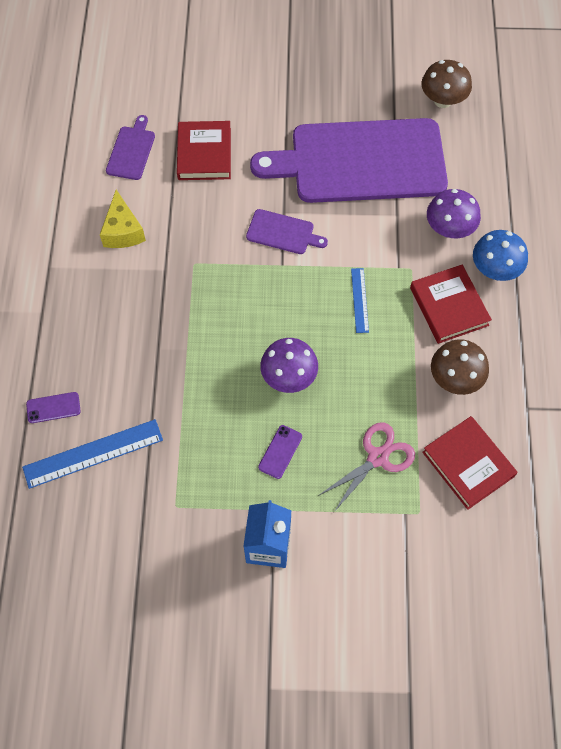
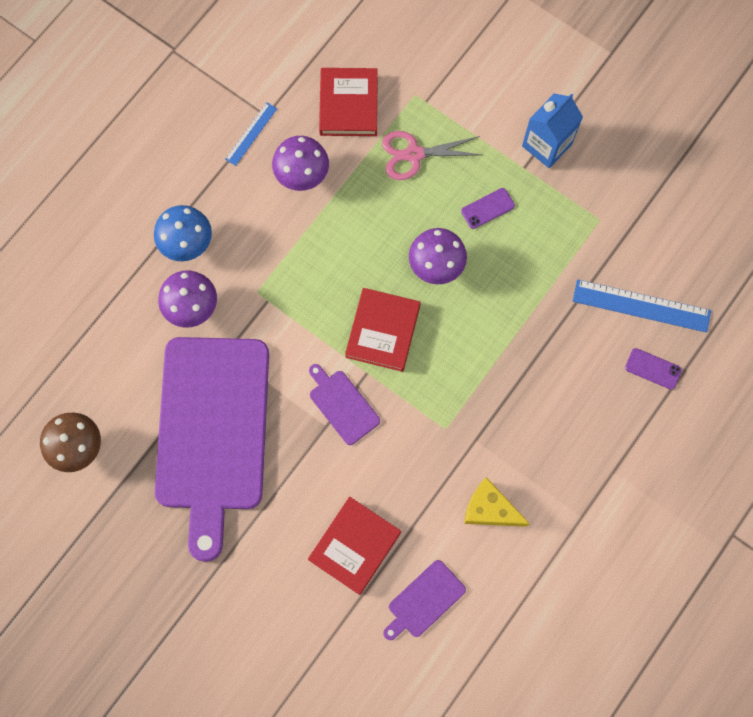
camera: 145 degrees left, 10 degrees up
(123, 231) = (489, 509): yellow cheese -> yellow cheese turned 90 degrees counterclockwise
(360, 162) = (213, 431): purple cutting board -> purple cutting board turned 60 degrees clockwise
(360, 300) = (325, 293): blue ruler -> blue ruler (251, 134)
(449, 306) = (254, 236): red book -> red book (382, 331)
(455, 378) = (302, 174): brown mushroom -> purple mushroom

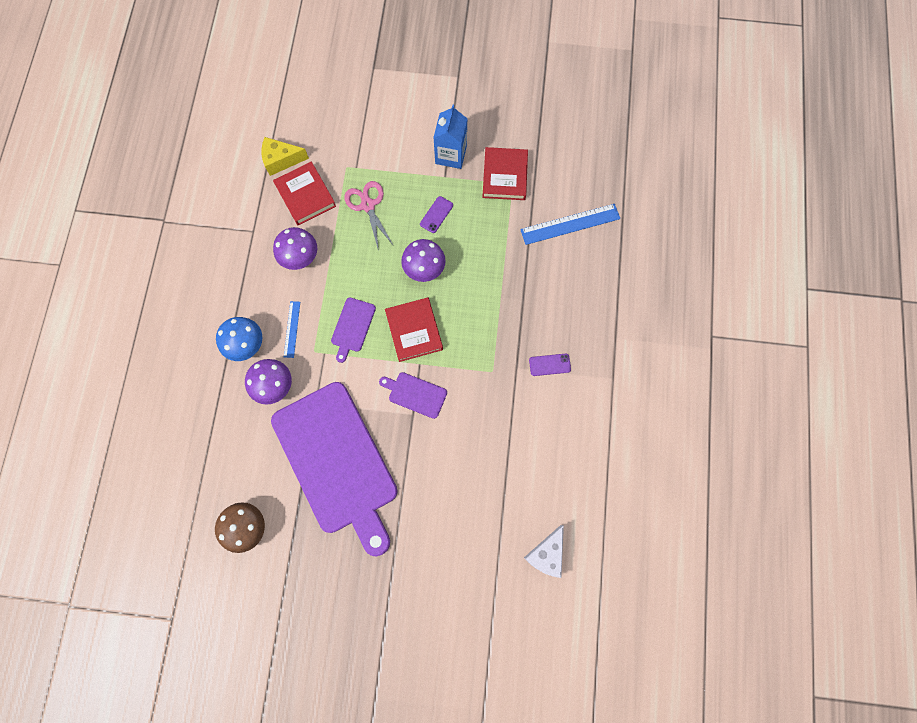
camera: 30 degrees left, 0 degrees up
(251, 134) = (249, 248): blue ruler -> blue ruler (292, 329)
(354, 546) = (478, 483): red book -> red book (504, 176)
(385, 669) = (546, 554): none -> white cheese
(414, 154) = (368, 205): pink scissors -> pink scissors turned 105 degrees clockwise
(424, 601) = (545, 493): purple cutting board -> purple cutting board (352, 327)
(489, 509) = (551, 407): yellow cheese -> yellow cheese (281, 160)
(653, 369) = (601, 259): purple phone -> purple phone (549, 365)

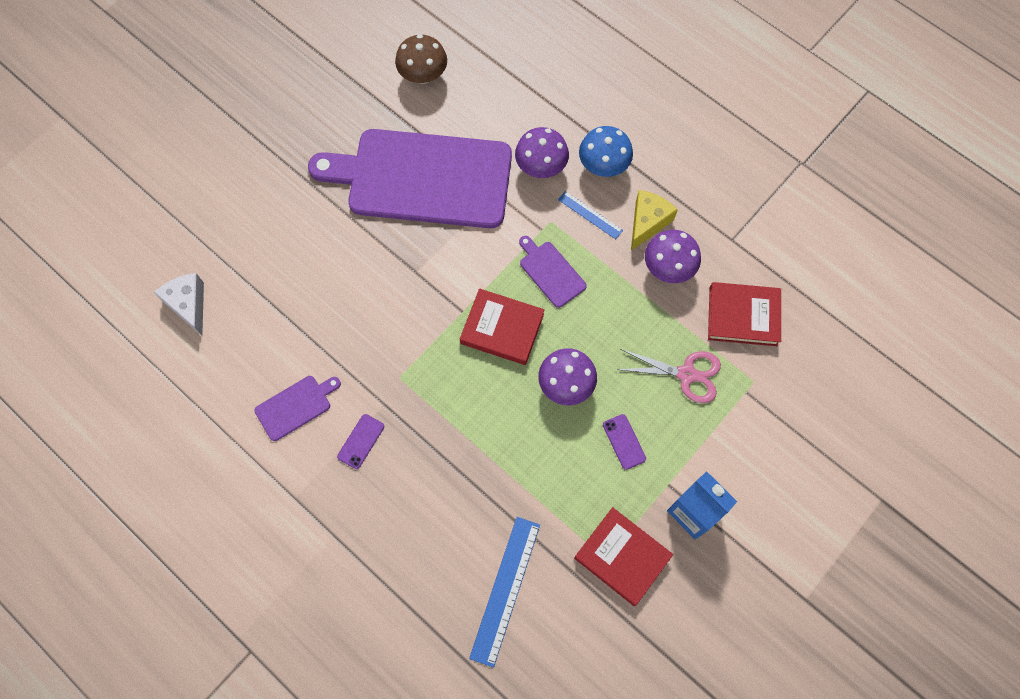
camera: 125 degrees right, 5 degrees down
(281, 160) = (807, 317): yellow cheese -> yellow cheese (647, 222)
(415, 394) = (434, 287): purple cutting board -> purple cutting board (296, 406)

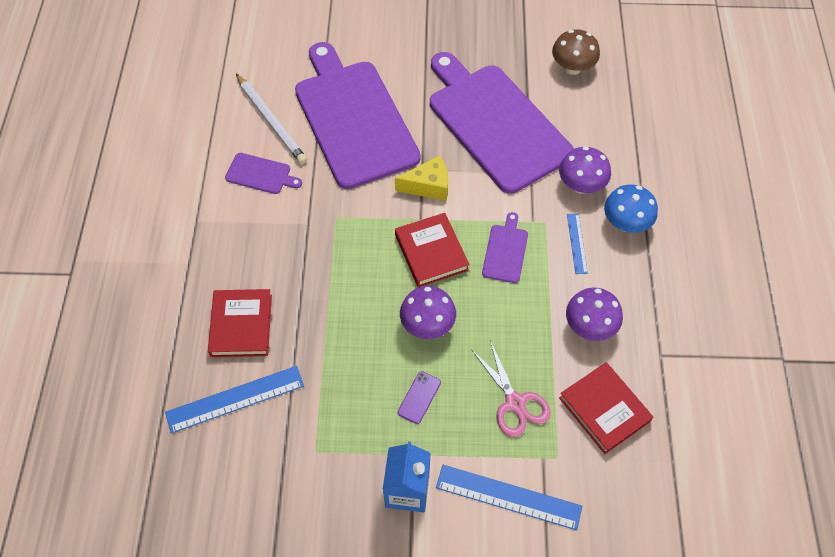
camera: 50 degrees right, 10 degrees down
(188, 304) = (277, 68): white cheese -> none
(245, 354) = (271, 121): none -> white pencil
(309, 284) = (353, 119): none -> purple cutting board
(361, 441) = (269, 229): purple phone -> none
(622, 557) = (326, 463): red book -> red book (241, 325)
(647, 222) = (611, 285): yellow cheese -> yellow cheese (428, 186)
(757, 442) = (508, 497): none -> blue ruler

